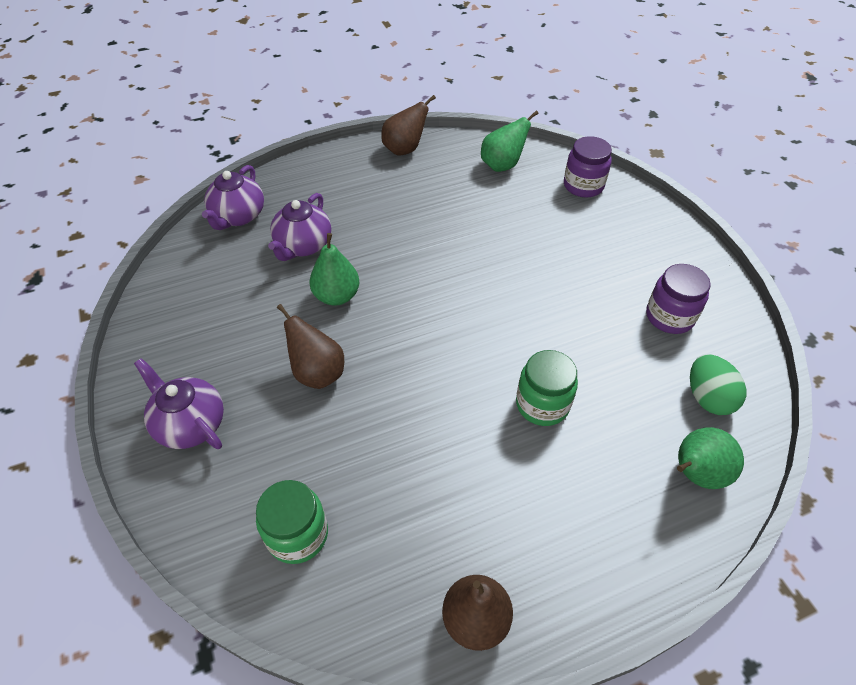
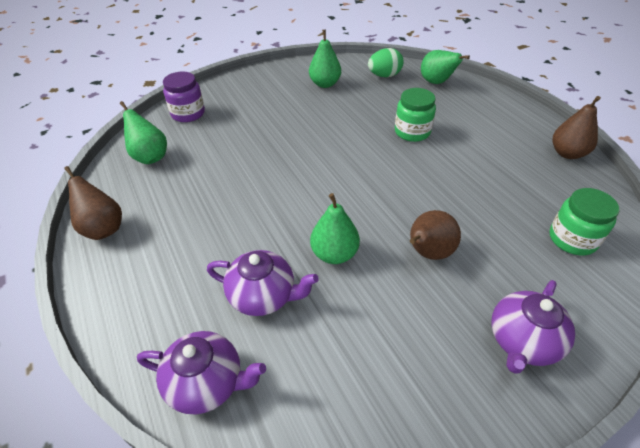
camera: 95 degrees left, 5 degrees down
(669, 317) = (325, 84): purple jar -> green pear

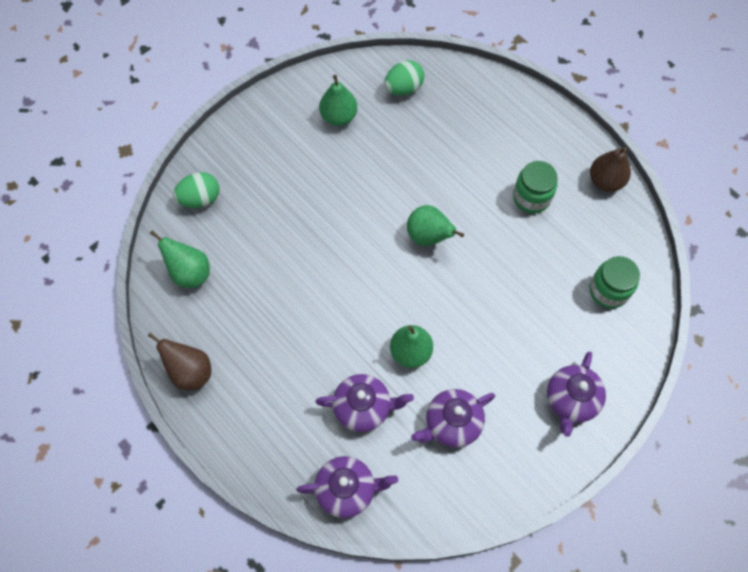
camera: 15 degrees left, 20 degrees up
(188, 114) = (200, 199): purple jar -> green egg
(363, 335) = (452, 423): none -> purple teapot
(412, 132) = (451, 180): green jar -> green jar (531, 197)
(428, 253) = (489, 333): brown pear -> none
(436, 82) = (464, 90): green pear -> green pear (428, 236)

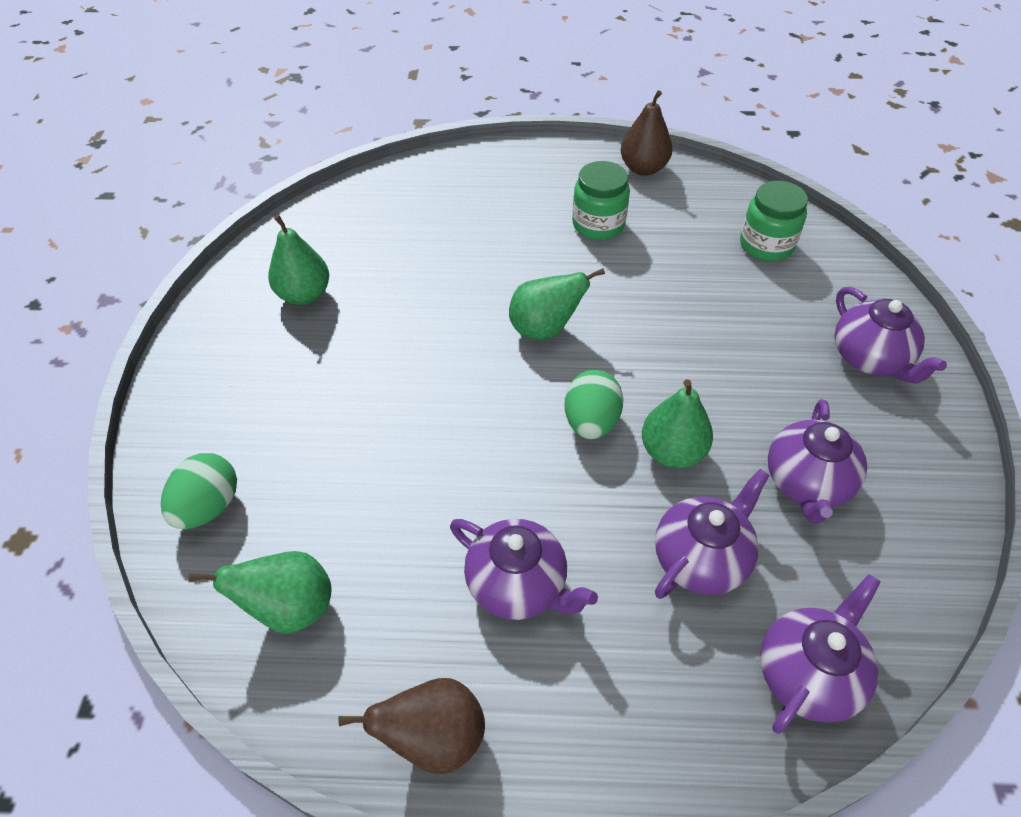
camera: 45 degrees left, 15 degrees down
(279, 346) = (518, 585): none -> purple teapot
(403, 88) = (350, 224): green egg -> green egg (591, 422)

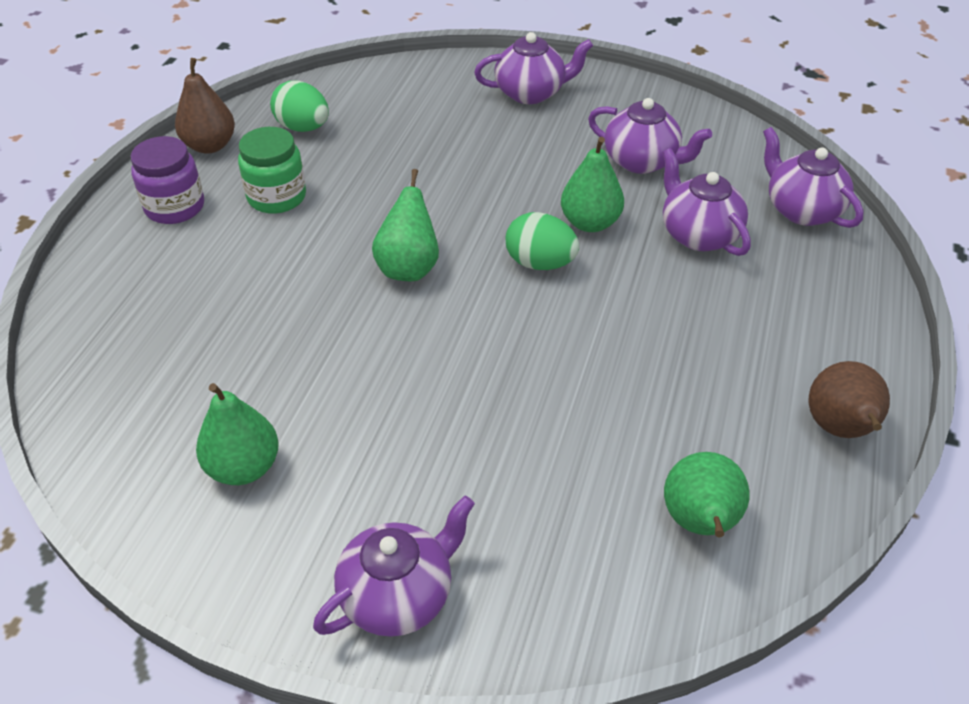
camera: 75 degrees left, 5 degrees down
(208, 507) = (554, 593): green egg -> green egg (303, 127)
(518, 585) = (703, 348): purple teapot -> purple teapot (398, 595)
(558, 175) = (175, 207): none -> purple jar
(766, 245) = (372, 104): green jar -> none

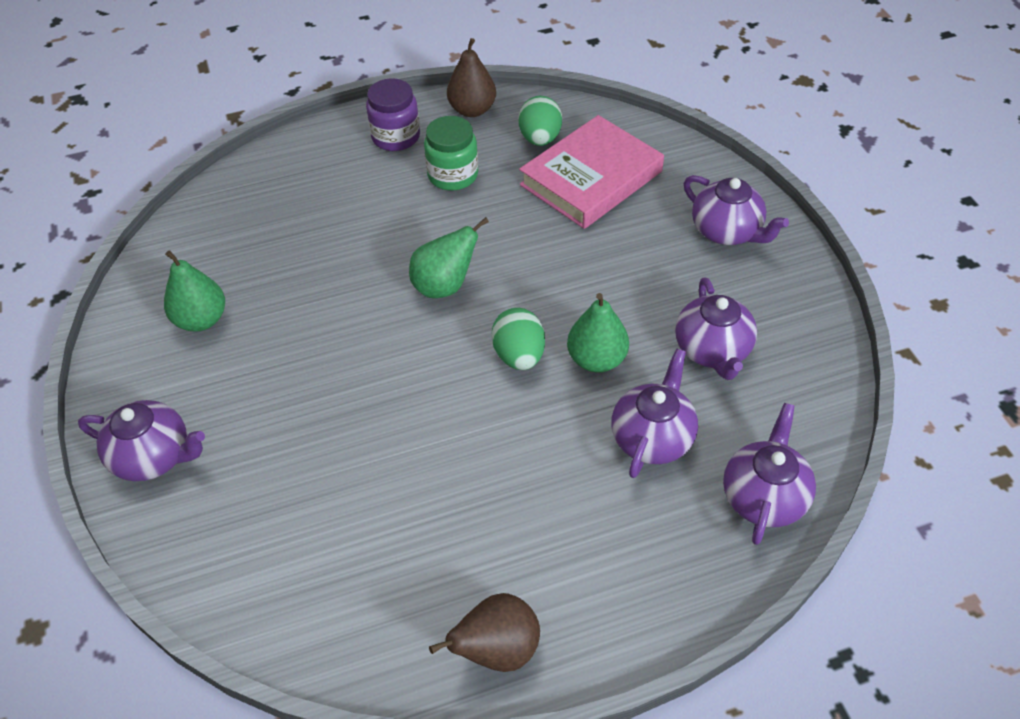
camera: 55 degrees right, 5 degrees up
(388, 125) = (591, 178): none -> pink book
(700, 523) = (326, 596): green pear -> none

